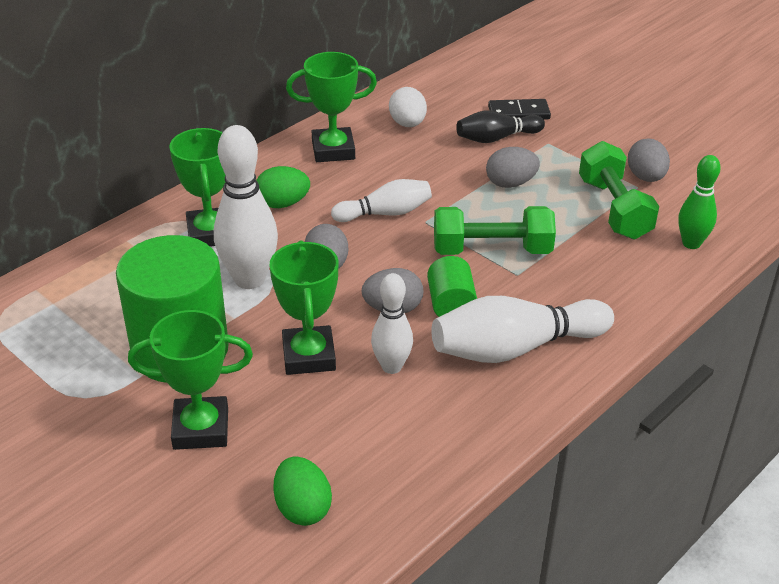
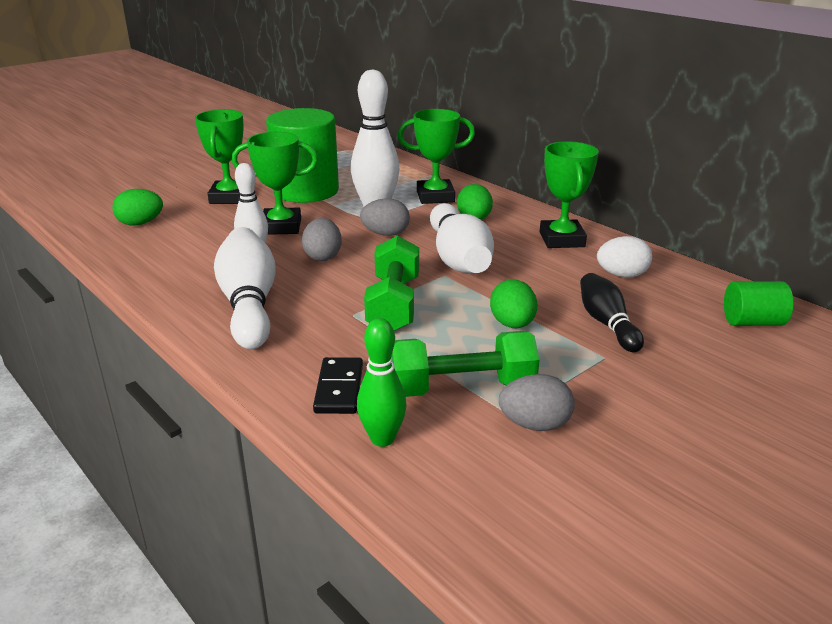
camera: 95 degrees right, 10 degrees down
(385, 213) = (458, 258): white bowling pin -> white bowling pin, size x1.63
(451, 305) = (318, 280): green cylinder -> green cylinder (752, 322)
(510, 183) = (512, 324): grey egg -> green egg
(518, 113) = (672, 343): black domino -> black domino (339, 388)

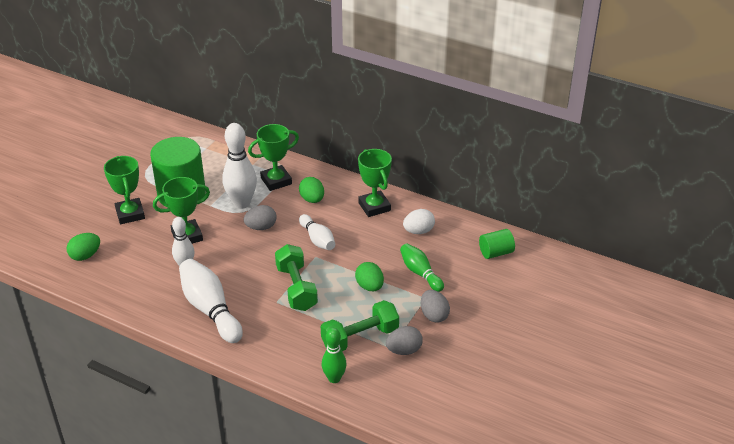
camera: 20 degrees left, 10 degrees up
(323, 256) = (231, 258): grey egg -> grey egg (434, 315)
(339, 388) = (297, 355): black domino -> none
(458, 258) = (317, 239): white bowling pin -> white bowling pin, size x0.61
(607, 323) = (420, 273): black bowling pin -> green bowling pin

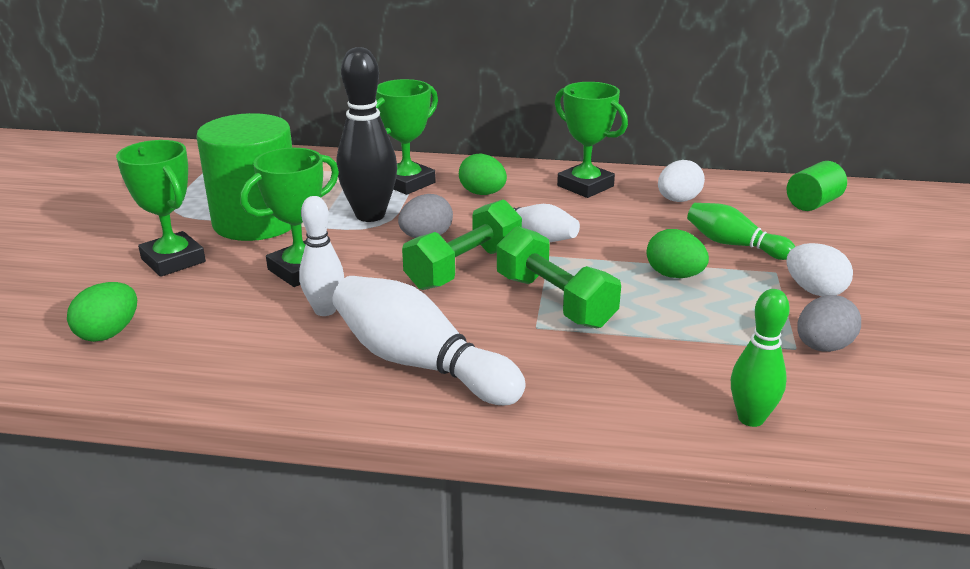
camera: 20 degrees left, 10 degrees down
(242, 203) = (370, 215): white bowling pin -> black bowling pin
(360, 338) = (731, 346): green dumbbell -> green dumbbell (464, 268)
(434, 315) = (814, 290): grey egg -> white egg

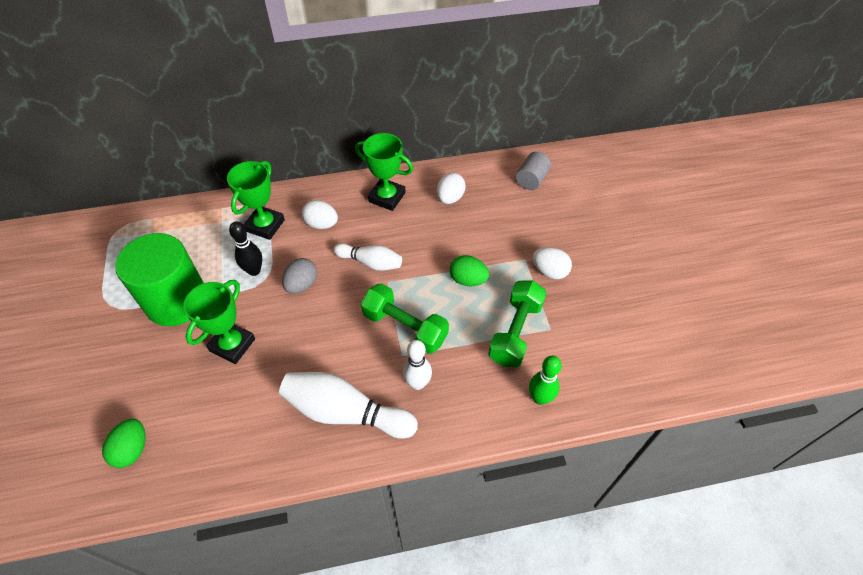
camera: 20 degrees left, 25 degrees up
(173, 260) = (137, 361): green trophy -> none
(325, 310) = (266, 381): white bowling pin -> white bowling pin (417, 383)
(370, 215) = (254, 270): black bowling pin -> black bowling pin, size x0.61
(464, 268) = (338, 310): green dumbbell -> green dumbbell (515, 332)
(482, 193) = (321, 224): green egg -> white egg
(734, 245) = (495, 238): green bowling pin -> none
(813, 203) = (531, 180): green cylinder -> grey cylinder
(822, 347) = (564, 323): grey egg -> none

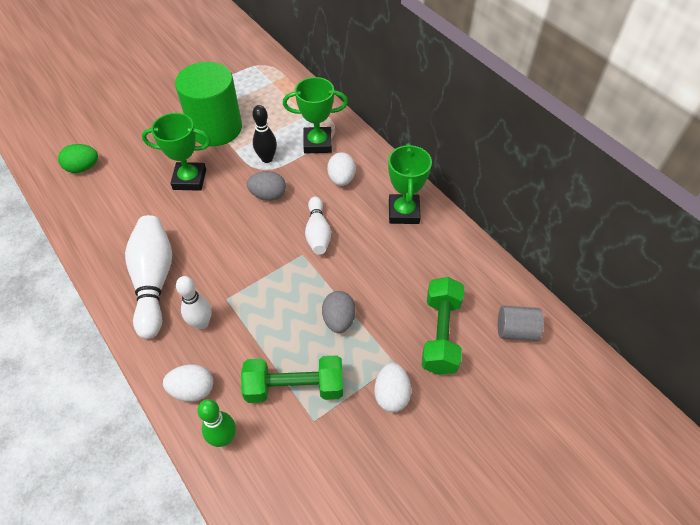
camera: 65 degrees right, 0 degrees up
(405, 327) = (258, 289): green dumbbell -> green dumbbell (440, 334)
(450, 198) = (437, 264): white egg -> white egg (193, 390)
(468, 280) = (339, 320): green egg -> grey egg

